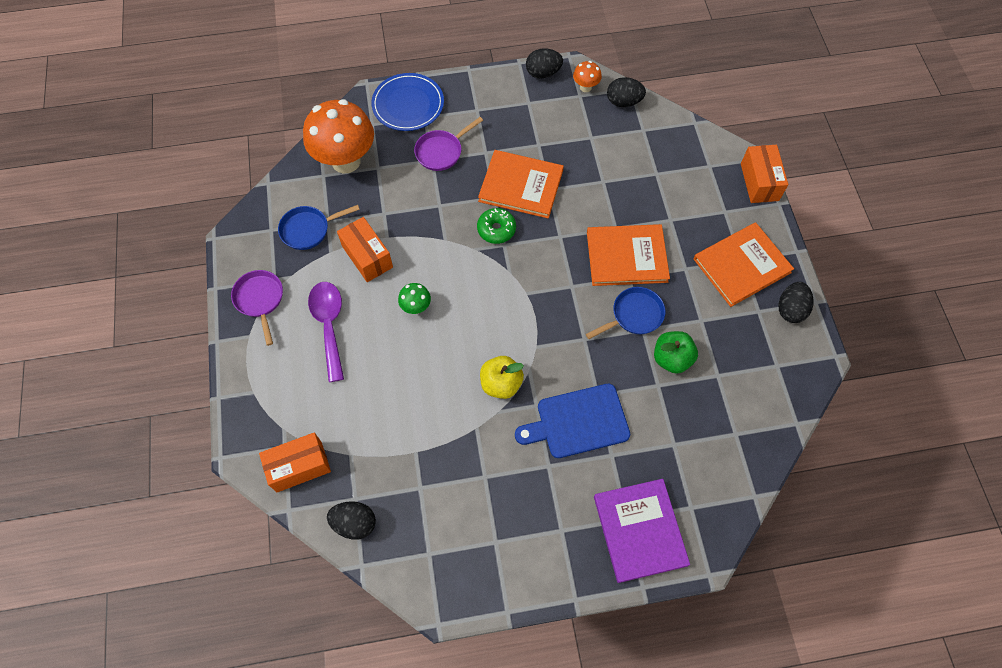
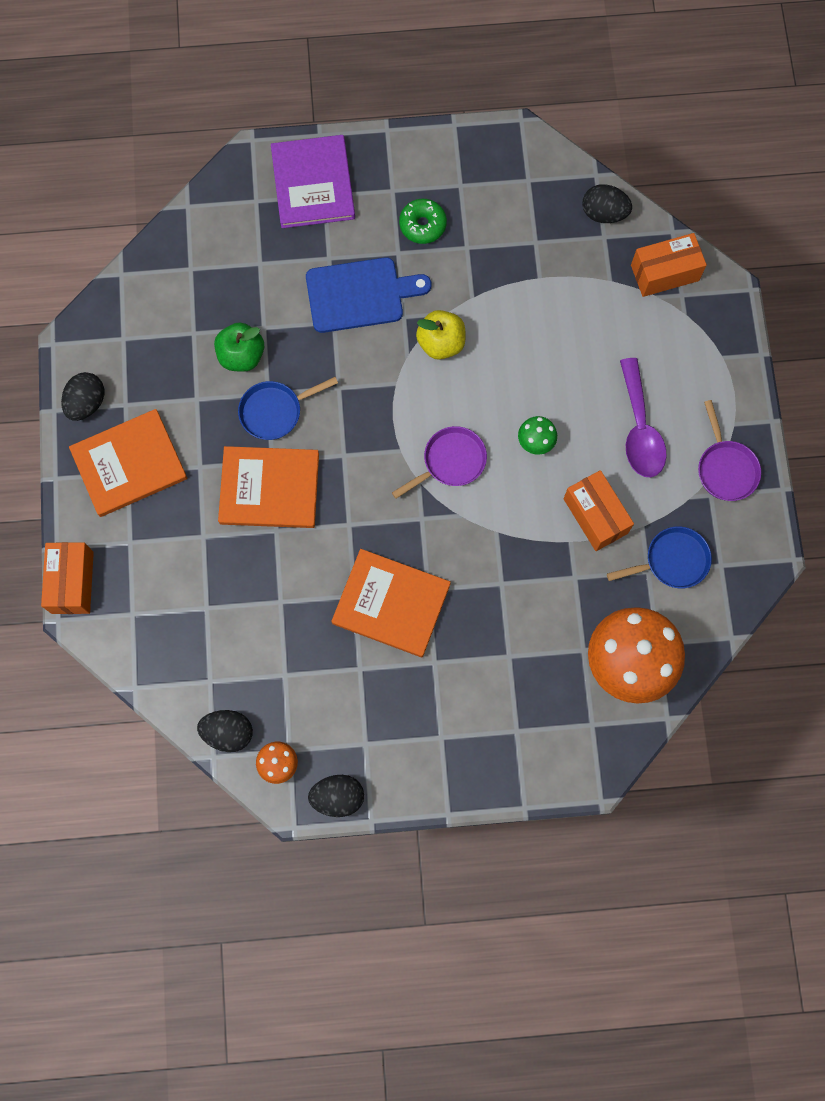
camera: 175 degrees left, 10 degrees up
(408, 104) = (540, 755): blue plate -> none
(441, 151) = (495, 668): purple pan -> purple pan (450, 462)
(496, 229) = (429, 541): green donut -> green donut (422, 225)

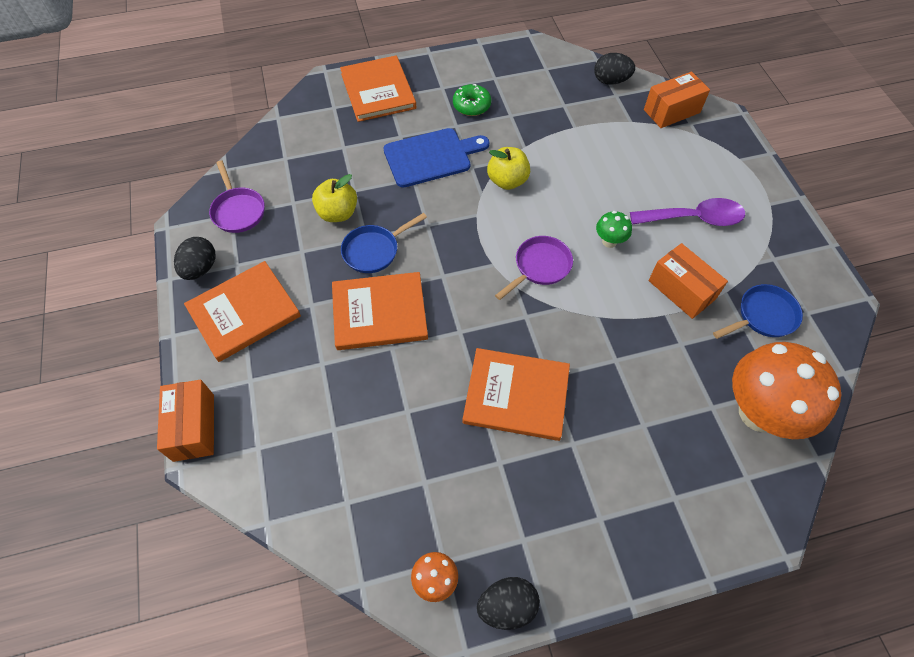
camera: 10 degrees left, 15 degrees down
(228, 732) = (374, 554): black egg -> none
(241, 356) = (338, 213): green apple -> yellow apple
(313, 184) = (378, 91): purple book -> orange book
(639, 429) = (694, 218): purple spoon -> purple spoon turned 75 degrees counterclockwise
(725, 468) = (777, 237): purple pan -> purple pan (238, 210)

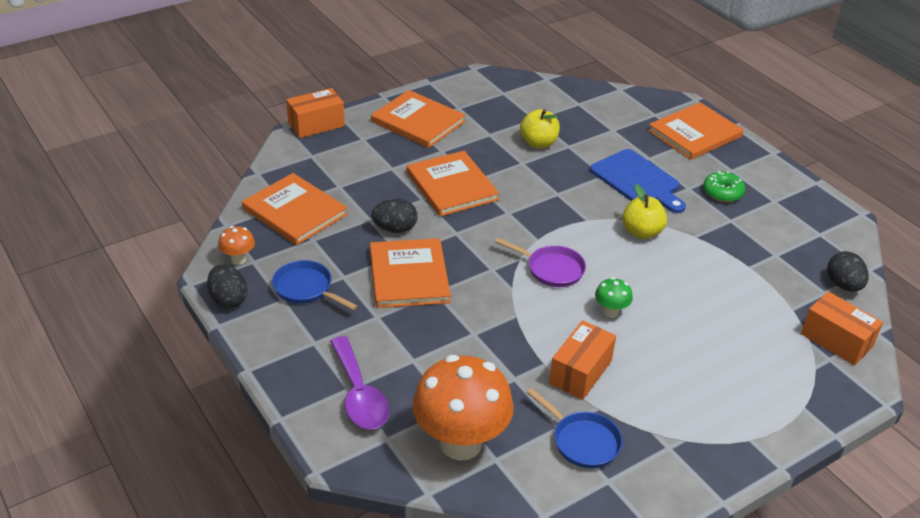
camera: 70 degrees right, 20 degrees down
(200, 268) = (446, 93): black egg -> black egg (395, 229)
(238, 210) = (509, 95): purple pan -> none
(364, 492) = (295, 211): none -> orange book
(374, 250) = (512, 170): blue pan -> blue pan (306, 288)
(694, 218) = (683, 374): purple spoon -> purple spoon (359, 394)

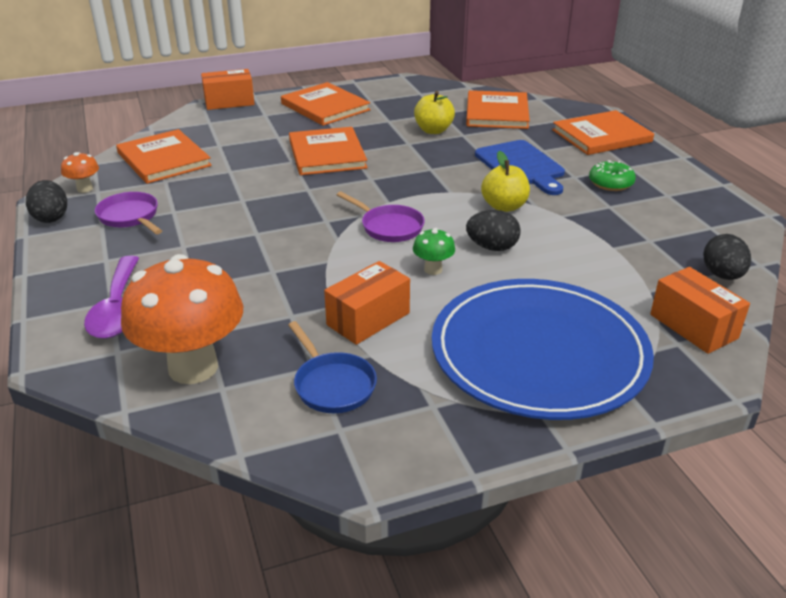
camera: 15 degrees right, 5 degrees down
(306, 288) = (130, 217): blue pan -> purple pan
(395, 229) = (249, 180): black egg -> black egg (492, 247)
(409, 276) = (238, 217): orange book -> orange book (497, 113)
(729, 385) = (539, 353): none -> blue plate

